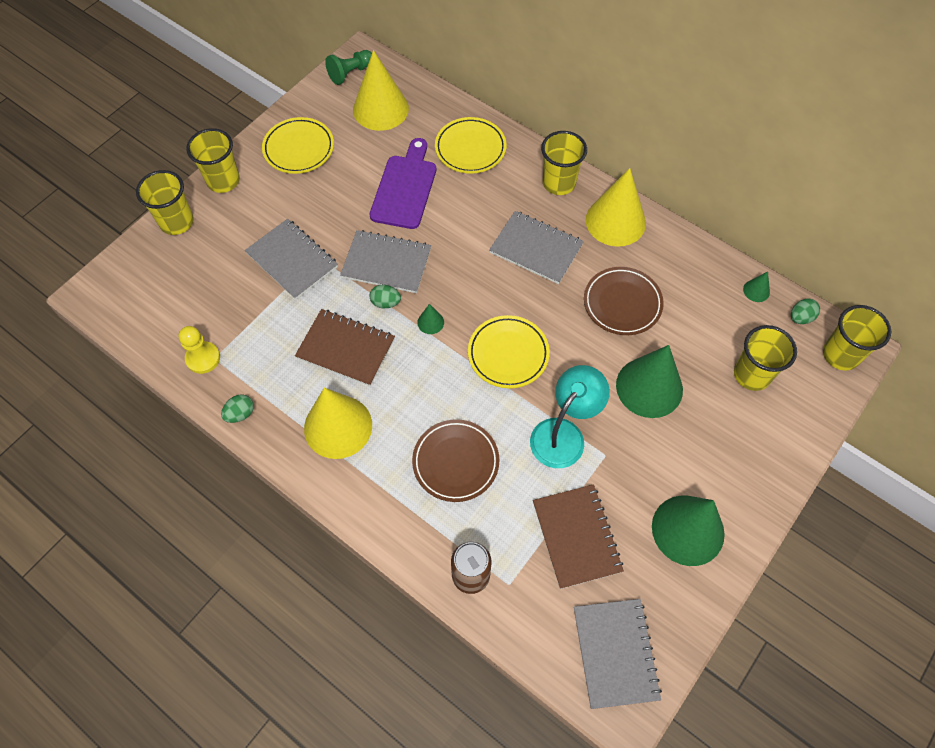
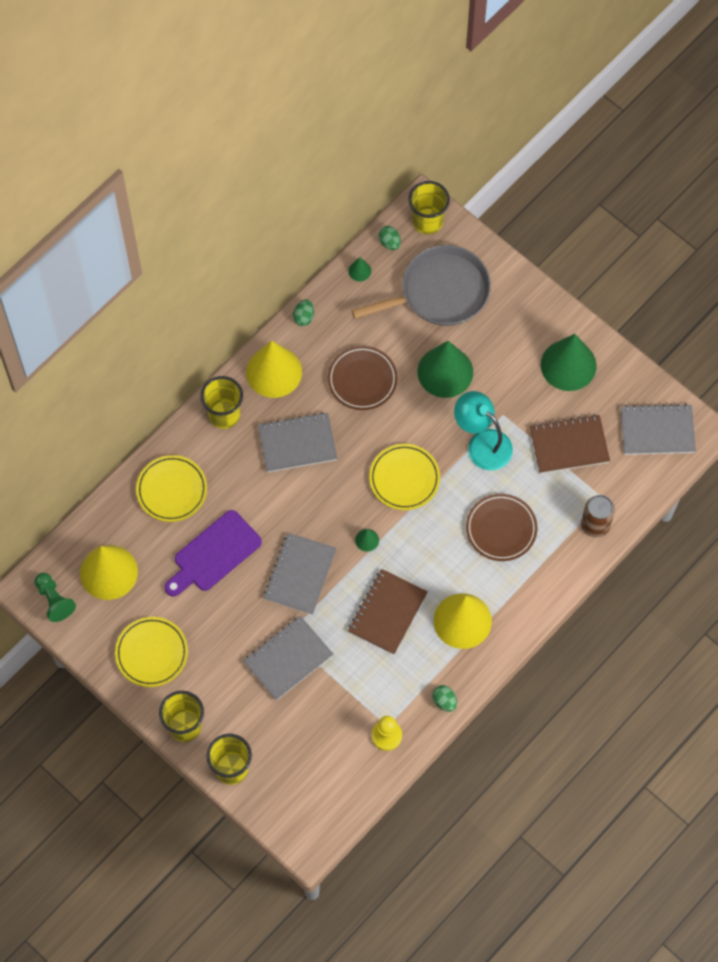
camera: 85 degrees left, 5 degrees up
(386, 303) = (343, 577): green egg -> green egg (304, 317)
(404, 188) = (214, 554): purple cutting board -> purple cutting board turned 60 degrees counterclockwise
(536, 249) = (297, 443): grey notebook -> grey notebook turned 45 degrees clockwise
(751, 375) = (440, 292): yellow cup -> grey pan

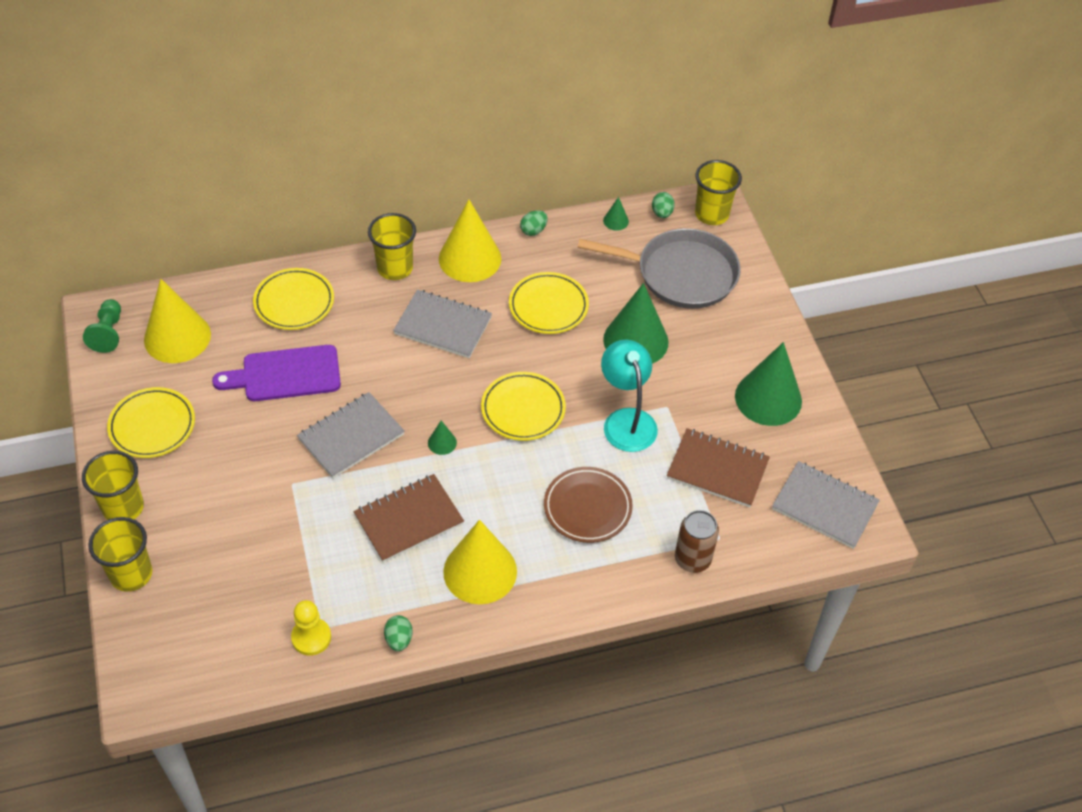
camera: 30 degrees right, 15 degrees down
(288, 659) = (275, 505): grey notebook -> none
(362, 380) = (548, 306): brown plate -> yellow plate

